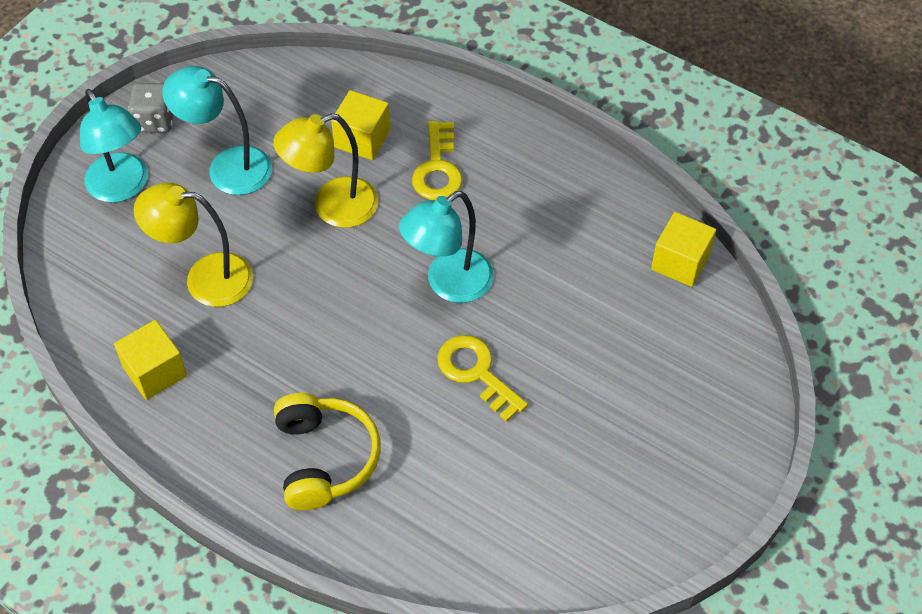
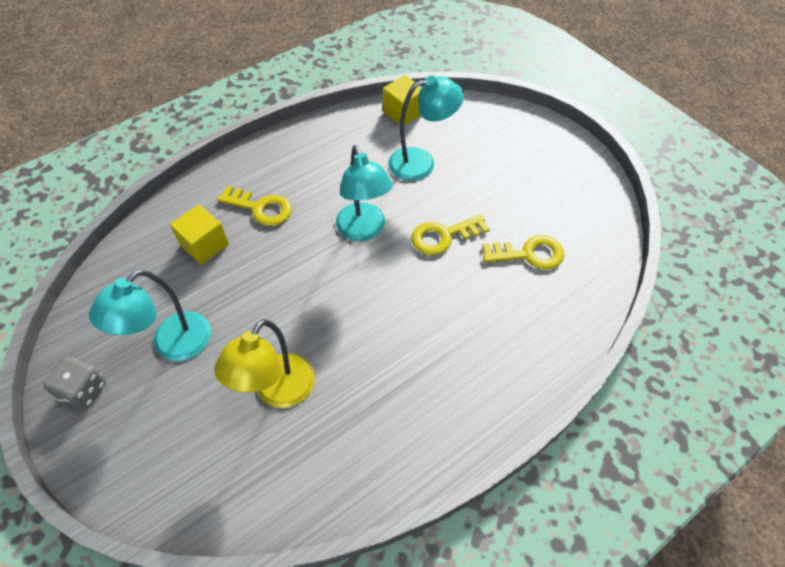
camera: 70 degrees left, 0 degrees up
(122, 188) = (142, 438): turquoise lamp -> turquoise lamp (421, 162)
(155, 372) = (355, 457): yellow cube -> none
(324, 458) = (482, 349): yellow headphones -> none
(332, 207) = (257, 282): yellow lamp -> none
(488, 478) = (529, 254): none -> yellow key

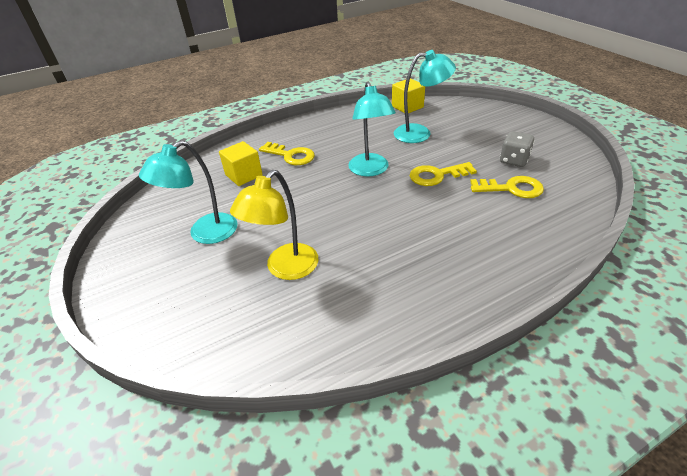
camera: 10 degrees right, 15 degrees down
(84, 391) = (127, 259): grey dice -> grey dice (514, 160)

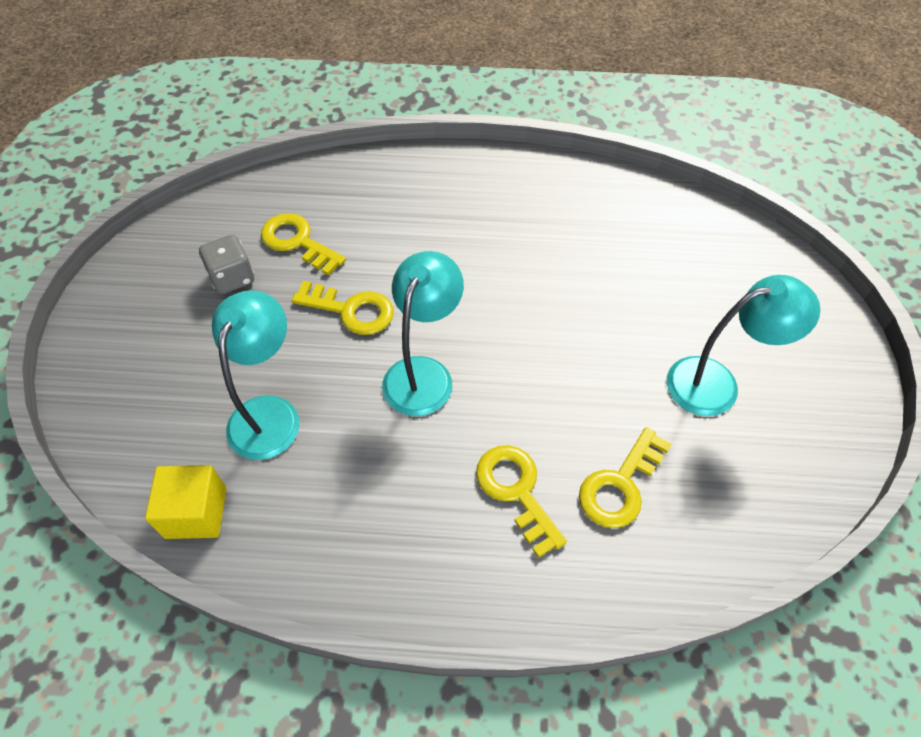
camera: 150 degrees left, 15 degrees up
(244, 175) = (620, 485): yellow cube -> yellow key
(285, 269) = (633, 278): yellow lamp -> none
(420, 133) = (269, 413): turquoise lamp -> turquoise lamp turned 75 degrees clockwise

